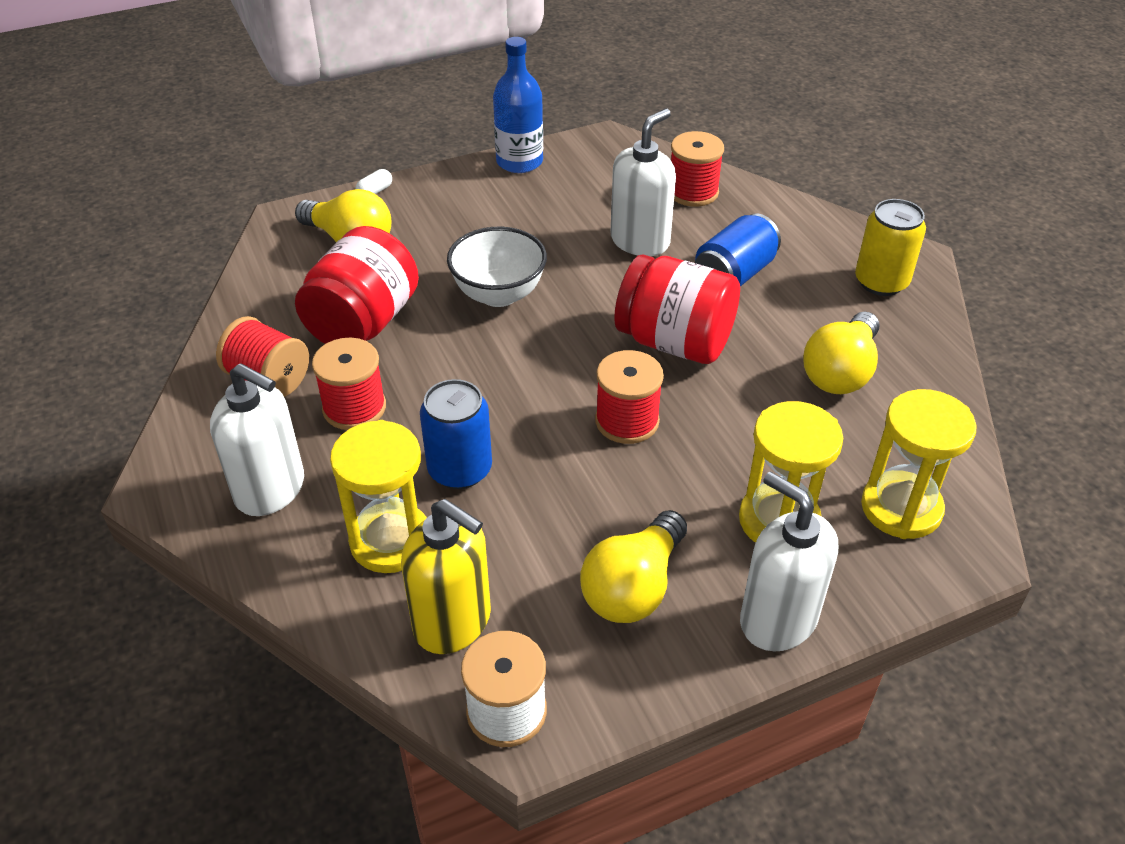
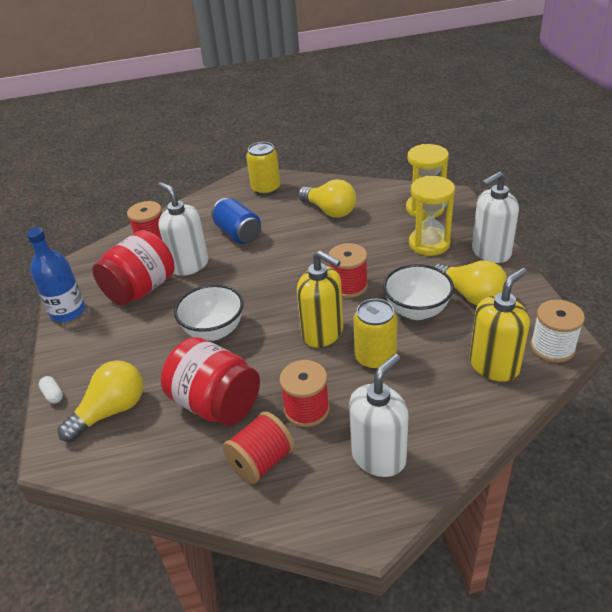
camera: 75 degrees left, 5 degrees down
(391, 541) = (431, 392): yellow hourglass -> none
(460, 469) = (375, 357): blue can -> yellow can
(507, 405) = (323, 333): none -> yellow soap dispenser
(578, 513) = (416, 311): none -> white bowl
(674, 342) = (288, 262): red jar -> red jar (141, 289)

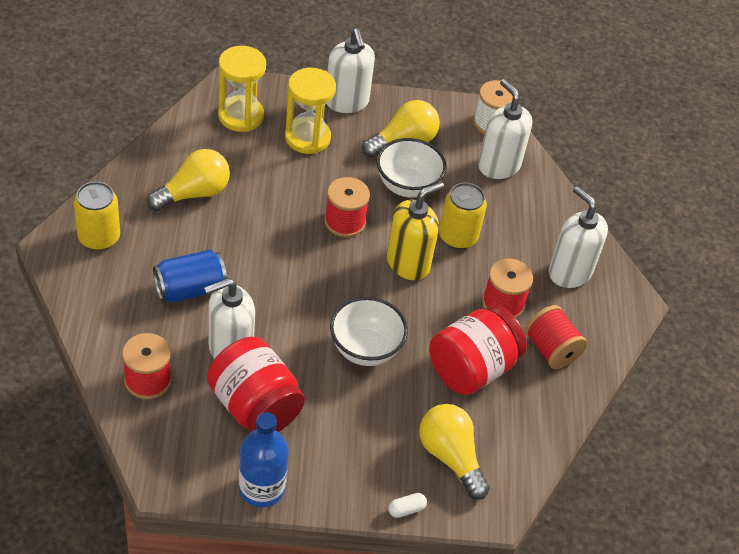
camera: 85 degrees left, 10 degrees up
(494, 366) = (498, 166): yellow soap dispenser -> white soap dispenser

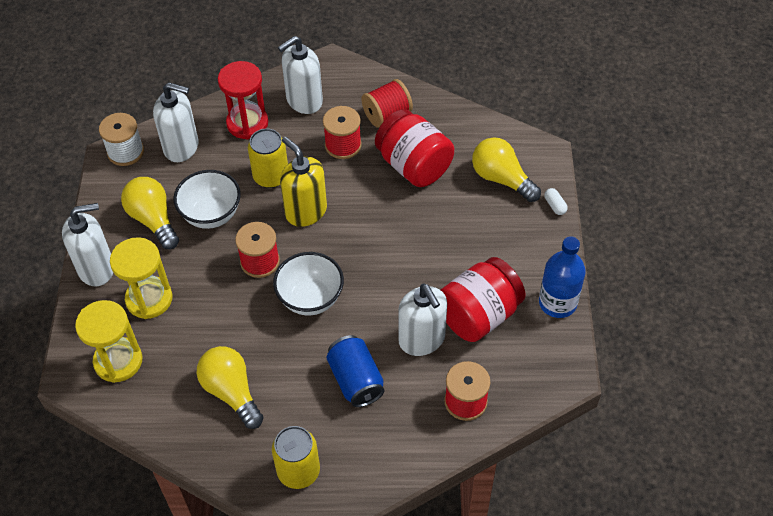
camera: 85 degrees left, 5 degrees up
(365, 349) = (405, 239): white bowl -> white bowl (310, 299)
(450, 457) = (501, 179): yellow light bulb -> yellow light bulb turned 75 degrees clockwise
(498, 166) = (181, 147): white soap dispenser -> white soap dispenser turned 135 degrees counterclockwise
(533, 220) = (247, 123): none -> red hourglass

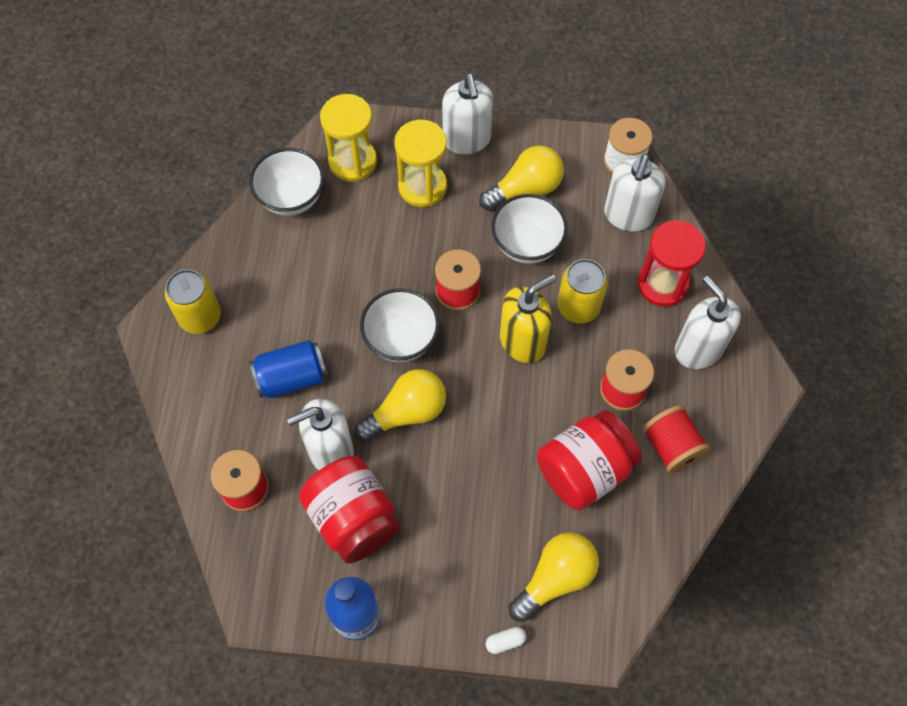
camera: 95 degrees right, 10 degrees up
(160, 410) = (291, 198): none -> white bowl
(231, 392) = (299, 260): yellow light bulb -> yellow light bulb (406, 412)

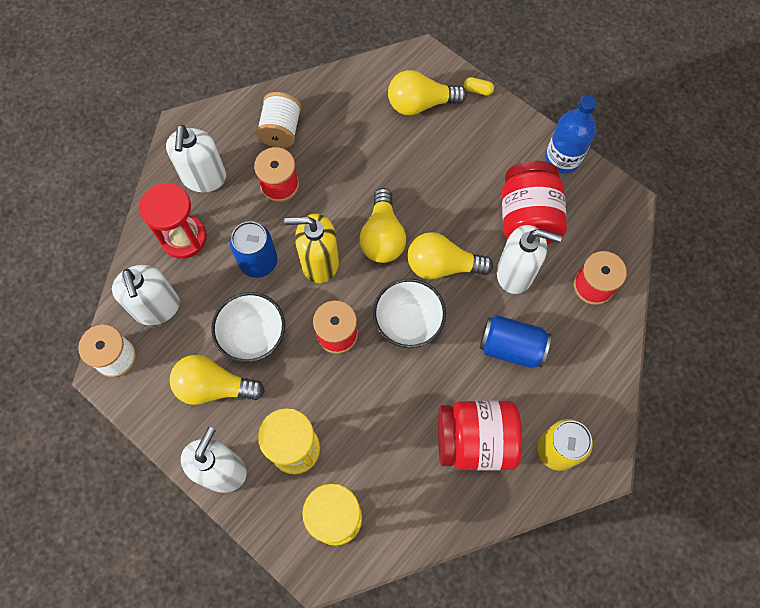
camera: 145 degrees left, 5 degrees up
(291, 198) = (414, 516): white bowl -> none
(484, 403) = (382, 237): none -> yellow light bulb
(505, 641) = (478, 90): white capsule -> yellow capsule
(578, 307) = (258, 261): yellow can -> blue can
(584, 470) = (350, 151): red jar -> red jar (475, 440)
(628, 215) = (157, 308): white soap dispenser -> white soap dispenser turned 105 degrees clockwise
(671, 446) = (281, 130): red spool -> white spool

